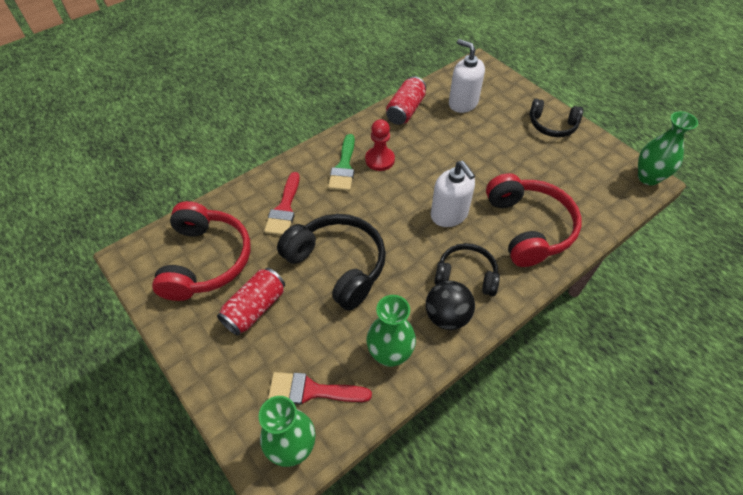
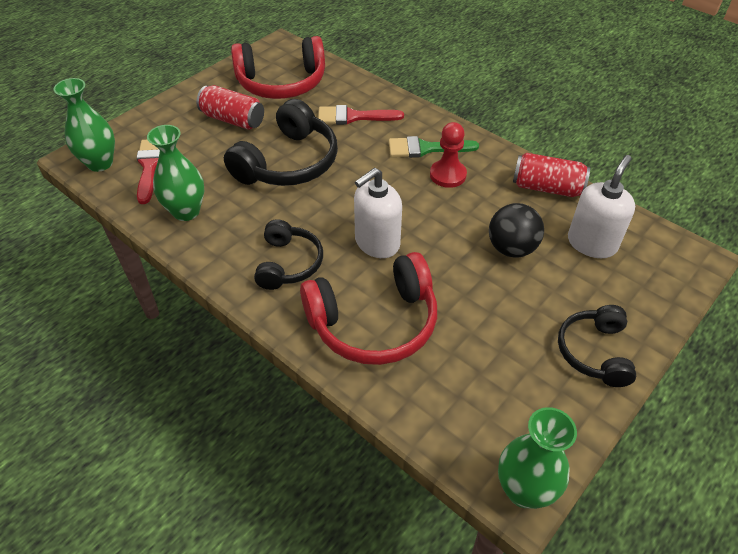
camera: 80 degrees right, 5 degrees down
(447, 316) = (232, 251): black ball -> black ball (511, 248)

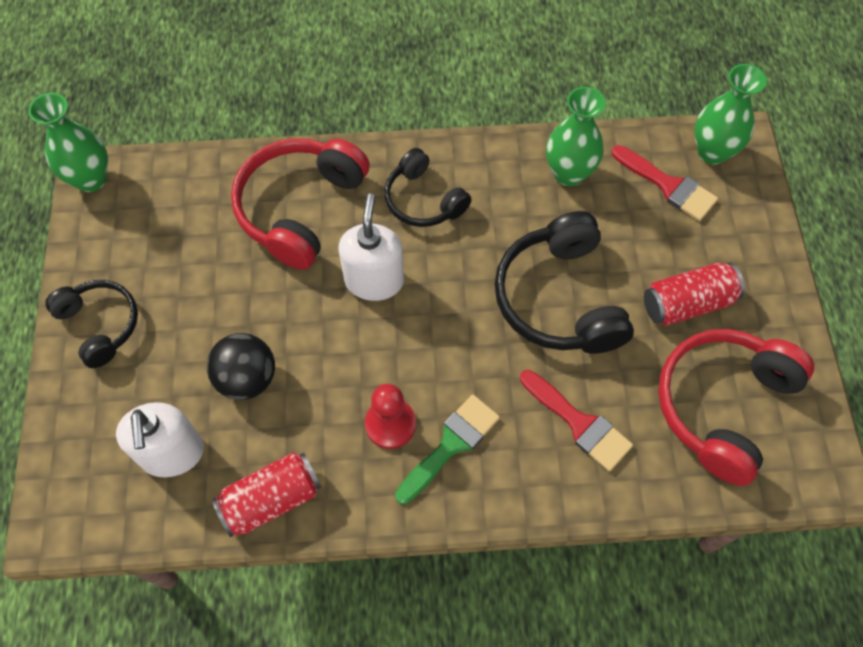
camera: 135 degrees right, 15 degrees up
(353, 117) = (579, 423): red brush -> red brush turned 90 degrees clockwise

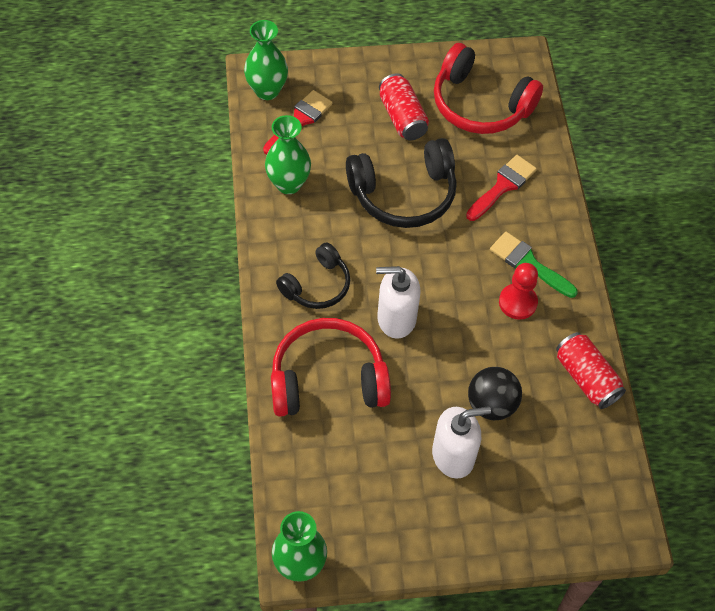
camera: 95 degrees left, 5 degrees down
(100, 325) = (453, 528): black headphones -> none
(172, 453) = (560, 452): white soap dispenser -> white soap dispenser (453, 455)
(300, 208) = (328, 379): red headphones -> red headphones turned 150 degrees clockwise

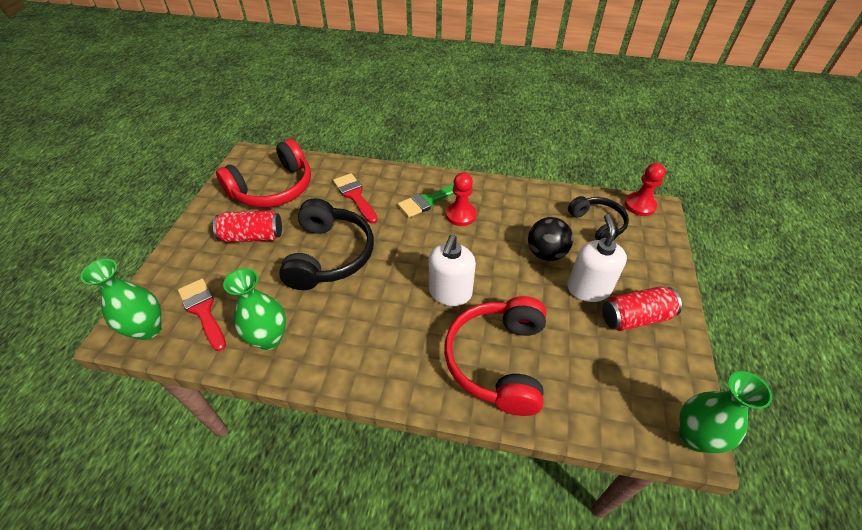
camera: 70 degrees left, 10 degrees down
(317, 285) = (394, 343): black headphones -> black headphones (597, 224)
(586, 378) = (534, 197): red can -> red can (635, 317)
(628, 510) = (640, 205): none -> red pawn

